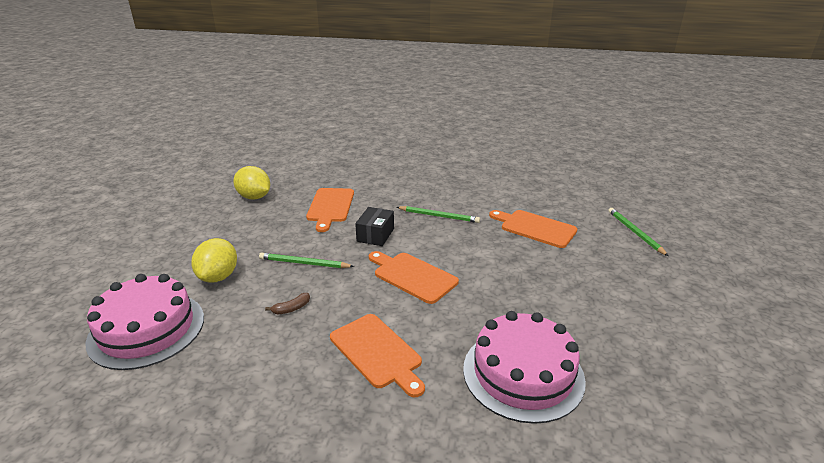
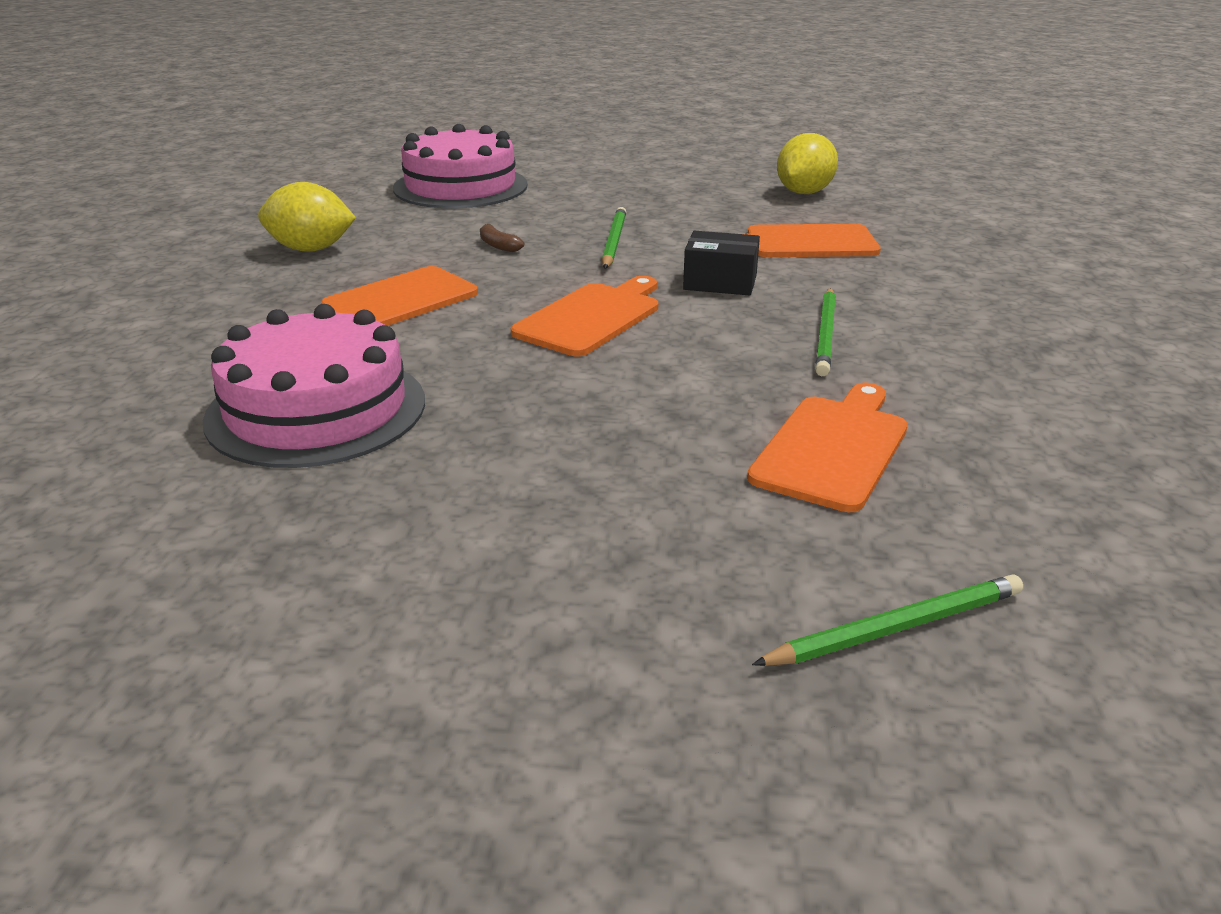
camera: 85 degrees right, 0 degrees up
(218, 276) = (570, 201): yellow lemon -> yellow lemon (311, 249)

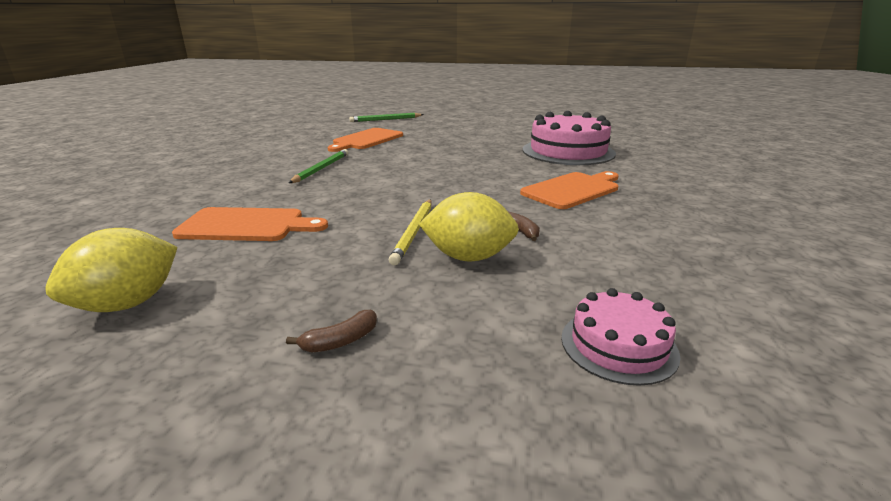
camera: 175 degrees left, 5 degrees down
(311, 249) = (689, 233): yellow lemon -> yellow lemon (468, 257)
(460, 186) = (618, 345): pink cake -> pink cake, size x0.53
(591, 317) = (446, 179): orange cutting board -> none
(613, 242) = (414, 232): green pencil -> yellow pencil
(636, 183) = (340, 341): none -> brown banana
(720, 282) = (352, 195): black box -> none

